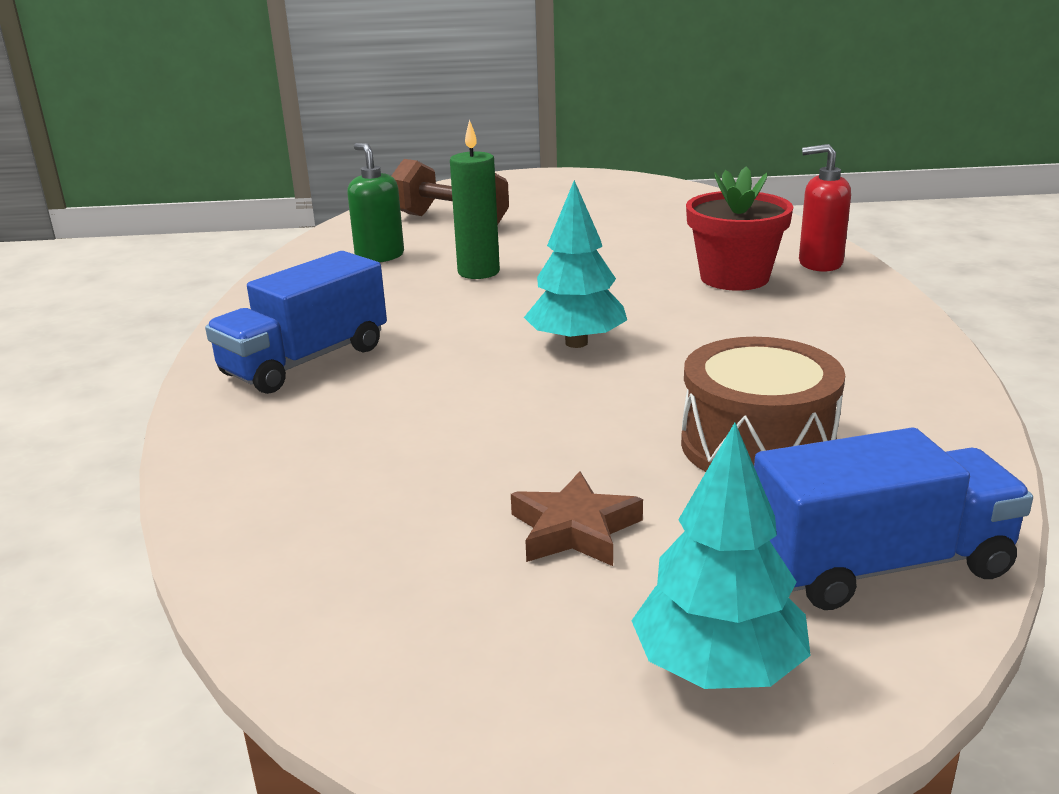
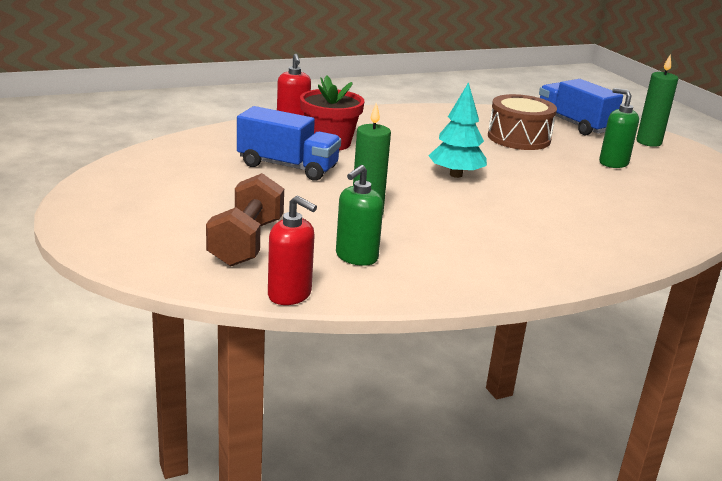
camera: 115 degrees left, 0 degrees up
(305, 361) = (552, 243): blue truck -> blue truck (287, 166)
(338, 228) = (290, 295): none -> red soap dispenser
(575, 529) = (613, 163): brown star -> green soap dispenser
(718, 668) = (648, 142): turquoise tree -> green candle

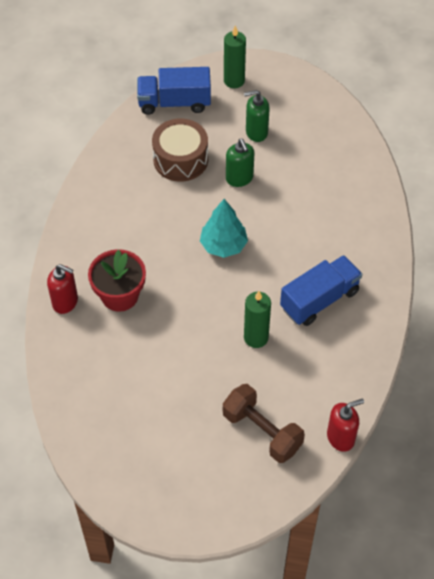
camera: 55 degrees left, 30 degrees up
(287, 166) = (151, 348): blue truck -> blue truck (319, 300)
(356, 257) = (313, 377): green soap dispenser -> green soap dispenser (239, 178)

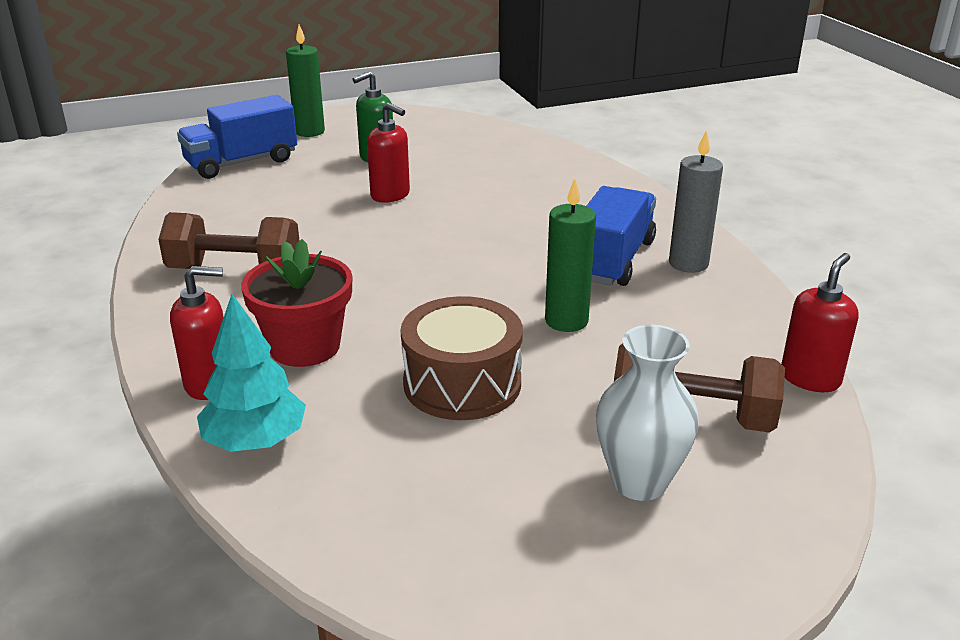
camera: 30 degrees left, 25 degrees down
(118, 216) = (235, 271): none -> brown dumbbell
(180, 159) = (291, 201): brown drum -> brown drum (462, 383)
(207, 456) = (639, 482): none -> white vase
(223, 245) = (425, 253): turquoise tree -> turquoise tree (255, 441)
(239, 178) = (390, 195): green soap dispenser -> red soap dispenser
(359, 323) = (688, 263): none -> grey candle

